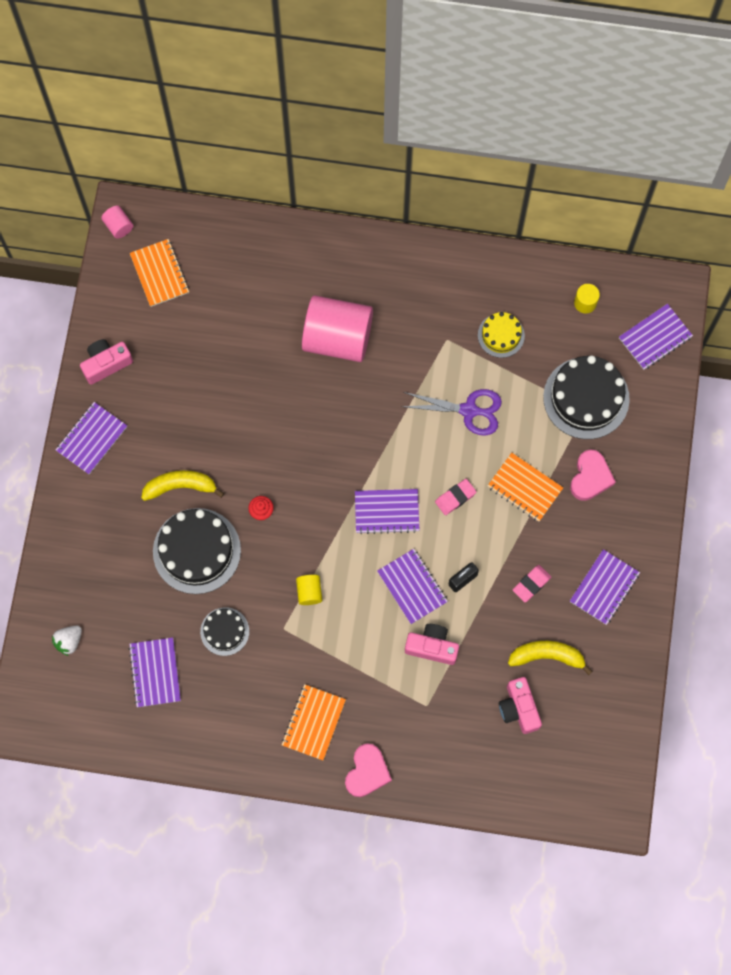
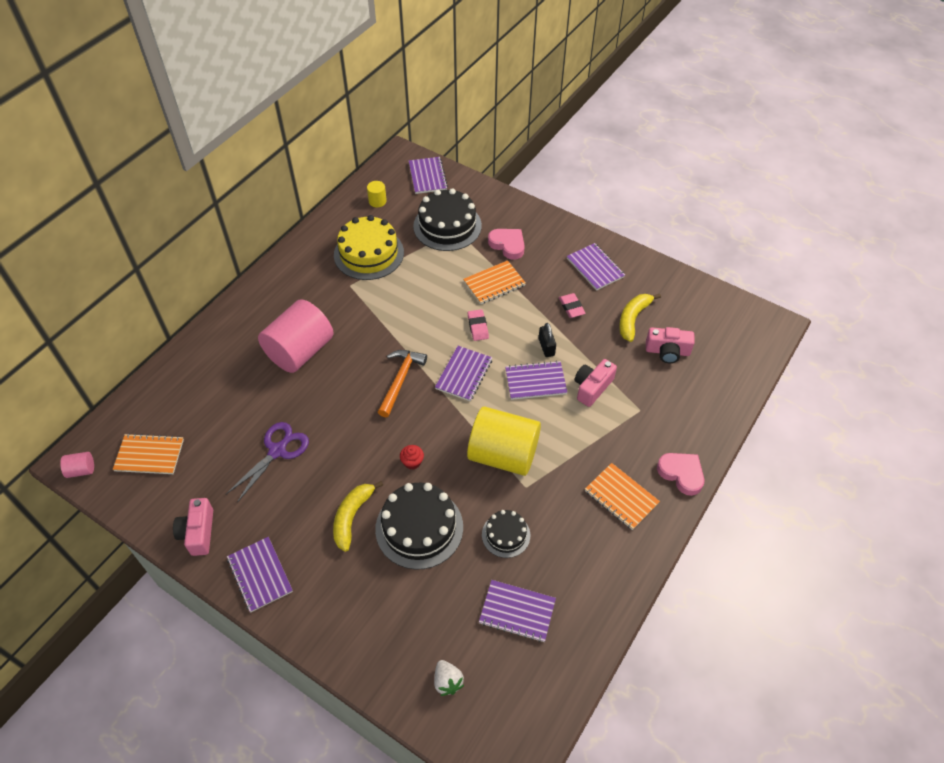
camera: 65 degrees left, 20 degrees down
(309, 592) = (503, 454): yellow cylinder -> yellow cylinder, size x2.44
(349, 453) = (400, 380): none -> orange hammer
(469, 410) = (414, 293): purple scissors -> purple scissors (277, 451)
(501, 335) = (369, 253): yellow cake -> yellow cake, size x1.81

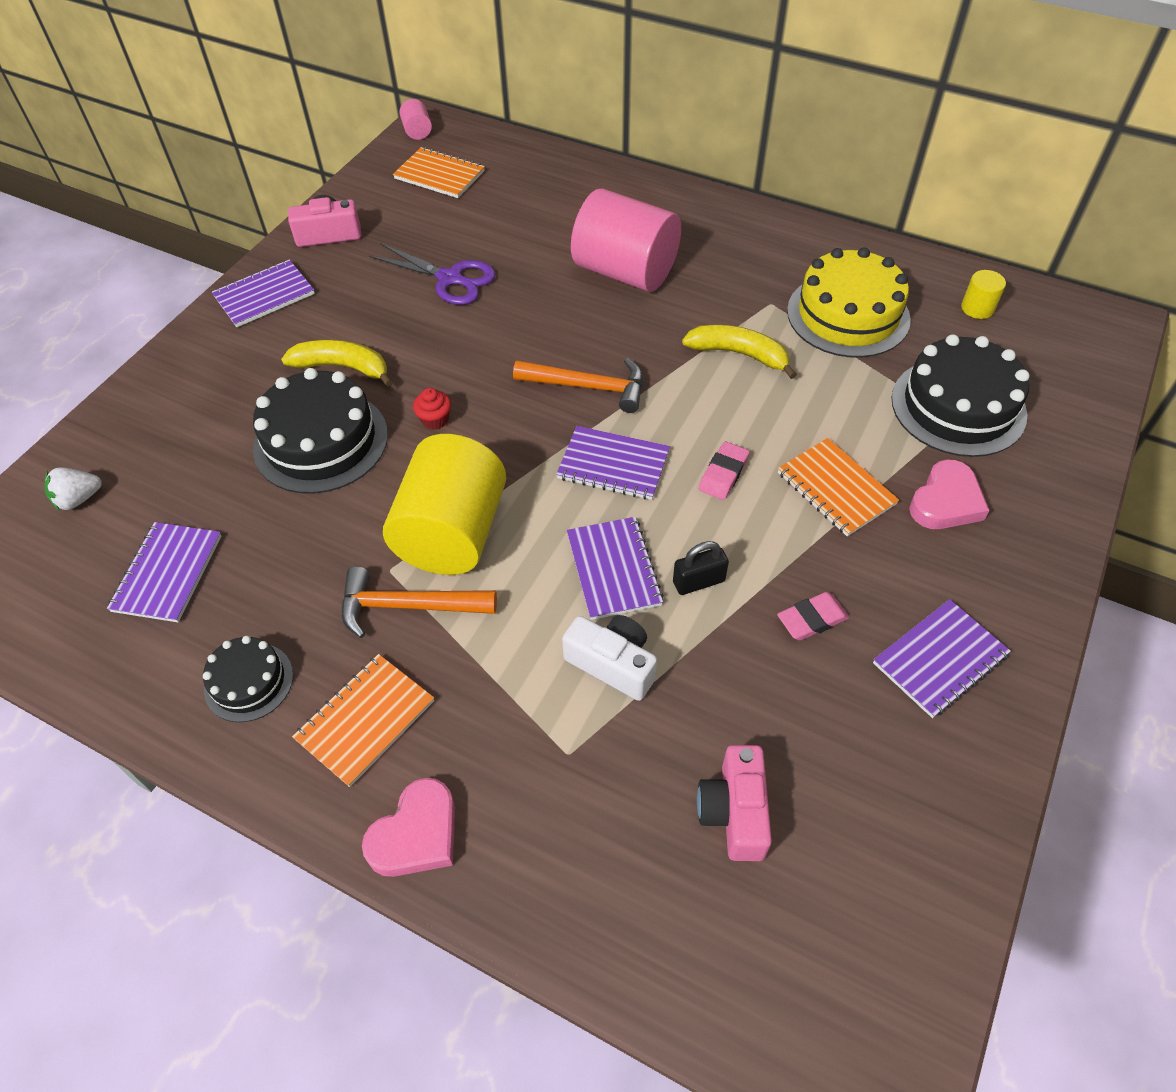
camera: 85 degrees right, 0 degrees up
(149, 455) = (439, 175): orange notebook -> orange notebook turned 60 degrees counterclockwise
(427, 176) = (1077, 365): purple notebook -> none
(478, 327) = (723, 474): pink eraser -> pink eraser turned 45 degrees counterclockwise
(506, 535) = (301, 548): black cake -> black cake (249, 682)
(552, 477) = (408, 606): none -> orange hammer
(592, 387) = (613, 664): pink camera -> white camera
(633, 319) = (811, 738): yellow banana -> yellow banana (739, 354)

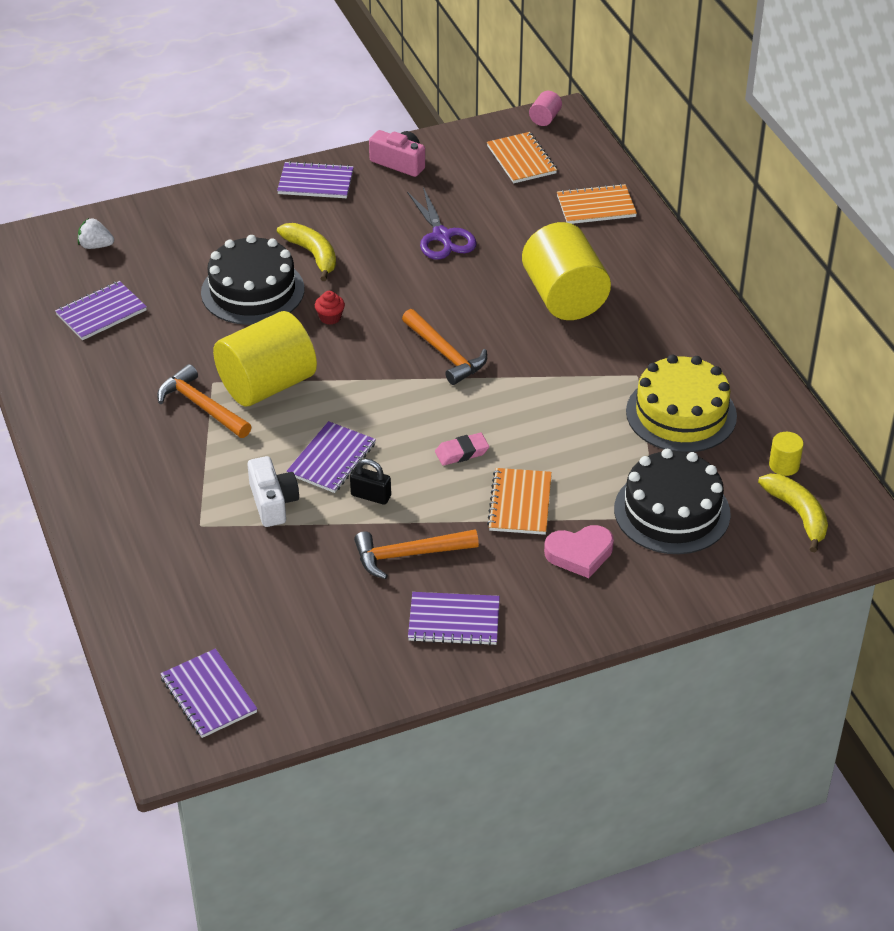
camera: 40 degrees right, 10 degrees down
(249, 682) = (86, 390): black cake -> none
(365, 720) = (121, 444): orange notebook -> orange notebook (596, 206)
(416, 834) = (90, 508): pink heart -> none
(613, 465) = (402, 406): purple notebook -> purple notebook (208, 695)
(625, 272) = (564, 297): pink cylinder -> yellow cylinder
(734, 811) = (249, 604): pink camera -> none
(739, 354) = (569, 393): yellow banana -> yellow banana (798, 514)
(812, 619) = (409, 555): pink eraser -> orange hammer

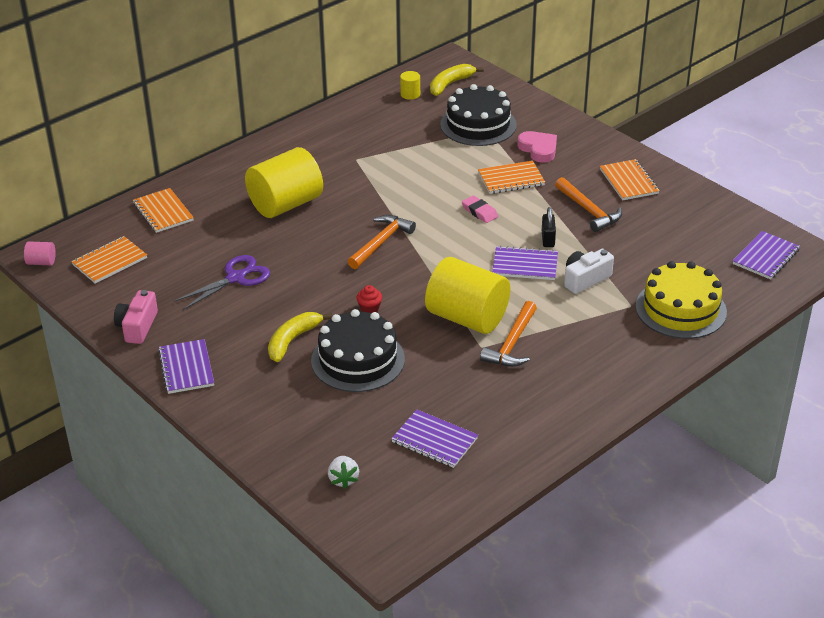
camera: 110 degrees left, 5 degrees down
(454, 621) = (629, 181): purple notebook -> orange notebook
(681, 414) = (385, 136): yellow cake -> yellow cake (680, 309)

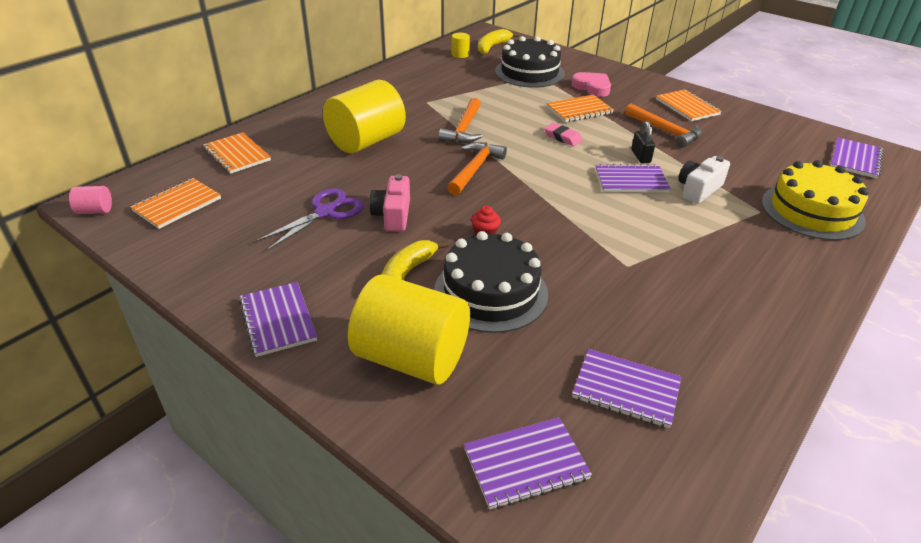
camera: 10 degrees left, 0 degrees up
(137, 327) = (211, 274): pink camera -> pink camera (393, 215)
(343, 479) = (526, 464): white strawberry -> purple notebook
(467, 318) = (596, 235): yellow cylinder -> yellow cylinder (411, 358)
(512, 343) = (659, 259): orange hammer -> orange hammer (464, 129)

